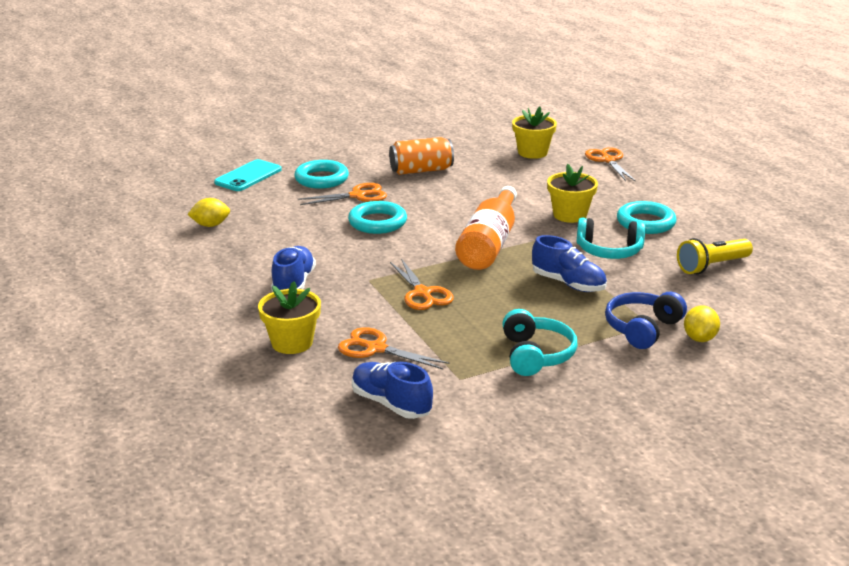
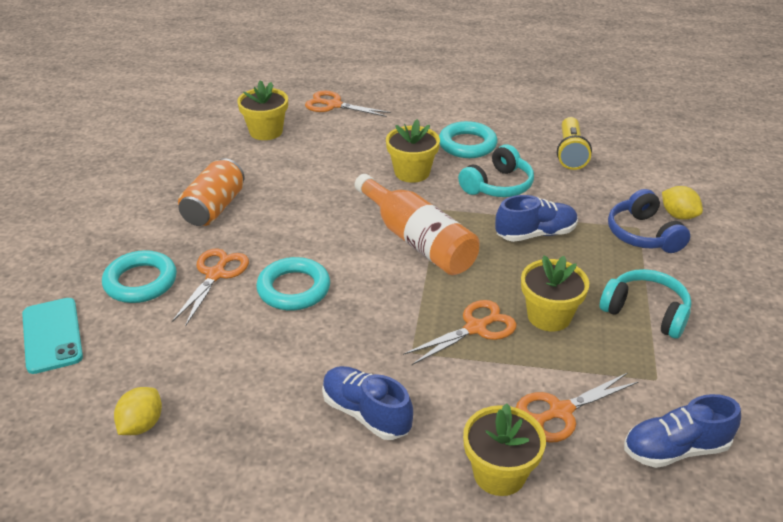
camera: 55 degrees left, 10 degrees up
(423, 293) = (476, 328): orange scissors -> orange scissors turned 45 degrees counterclockwise
(474, 316) = (549, 316): none -> yellow flower pot

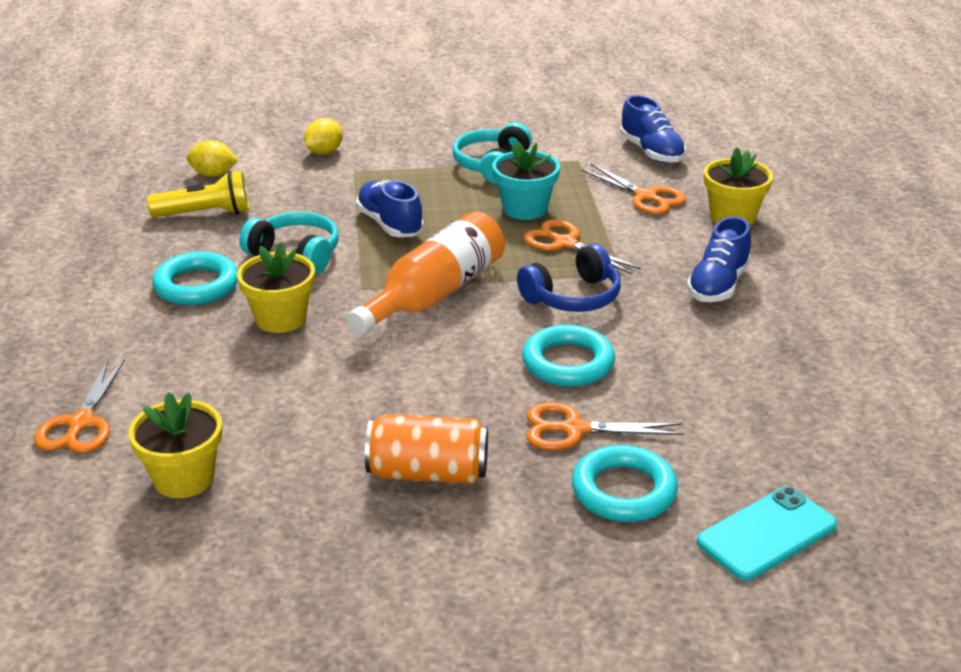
camera: 105 degrees left, 5 degrees down
(141, 425) = (835, 412): yellow lemon -> yellow lemon (213, 174)
(549, 316) = (525, 209): yellow flower pot -> turquoise flower pot
(643, 234) = (366, 168): blue headphones -> blue headphones (573, 297)

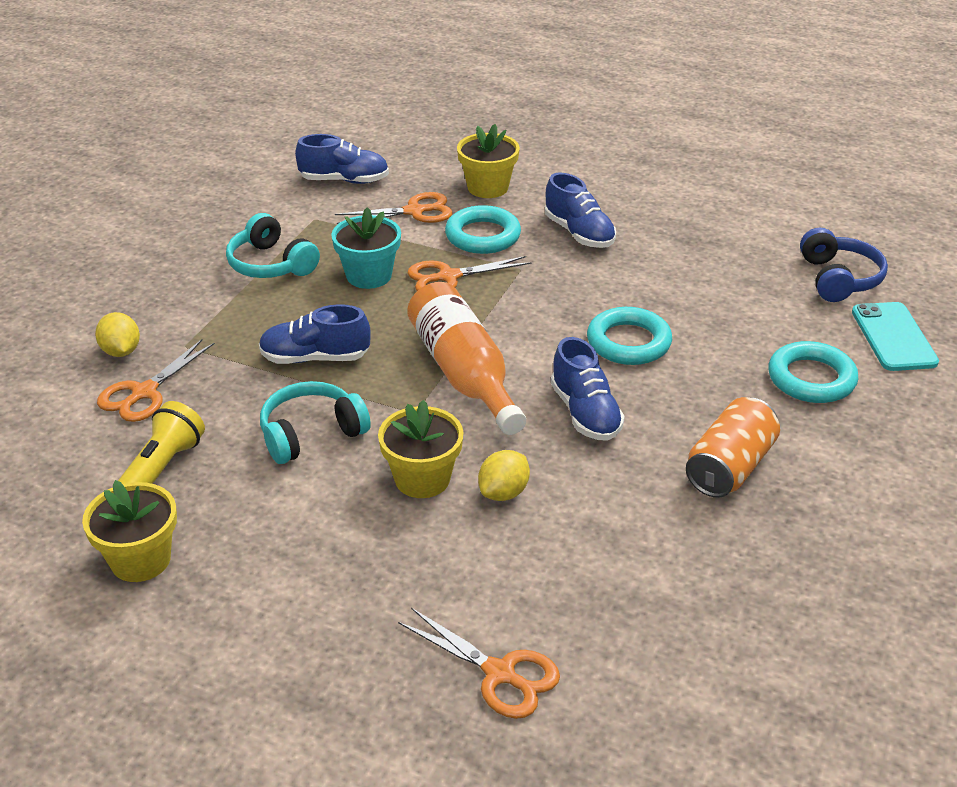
camera: 60 degrees left, 5 degrees up
(184, 478) = (644, 620): yellow flower pot -> yellow flower pot (140, 560)
(196, 285) = (305, 519): turquoise ring -> turquoise ring (483, 236)
(213, 174) = (76, 441): yellow lemon -> yellow lemon (503, 492)
(436, 370) = (585, 413): none -> blue shoe
(573, 297) = (535, 304): blue headphones -> blue headphones (838, 279)
(574, 429) = (720, 373): orange scissors -> orange scissors (144, 393)

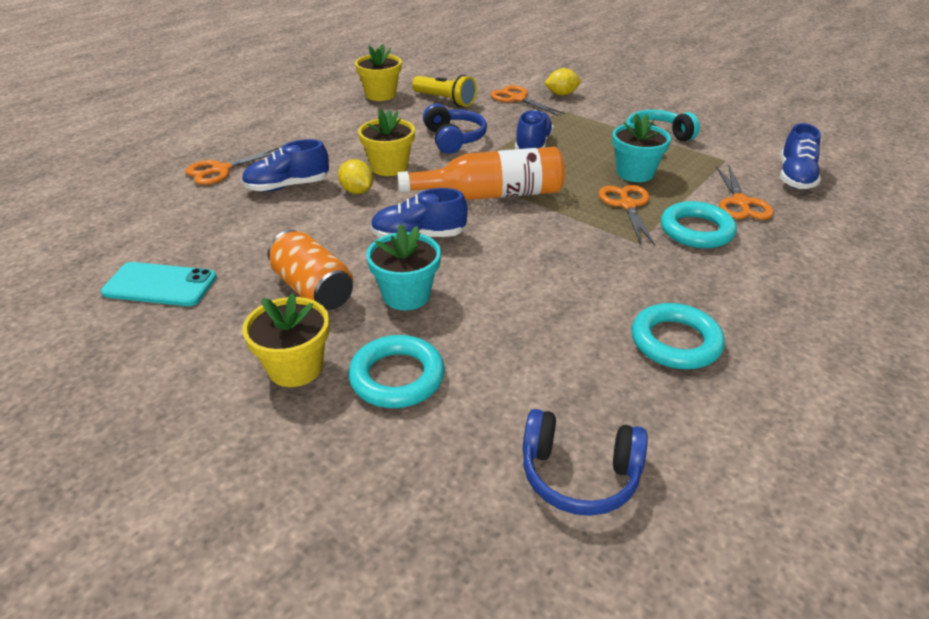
camera: 105 degrees right, 0 degrees up
(311, 434) = (454, 139): turquoise headphones -> blue headphones
(488, 187) = (794, 247): yellow flower pot -> yellow flower pot (295, 368)
(579, 233) = (701, 286): blue shoe -> blue shoe (287, 186)
(628, 342) = (502, 276): turquoise ring -> turquoise ring (675, 342)
(697, 398) = (406, 295): none -> turquoise flower pot
(893, 337) = (438, 479): turquoise phone -> turquoise phone (160, 285)

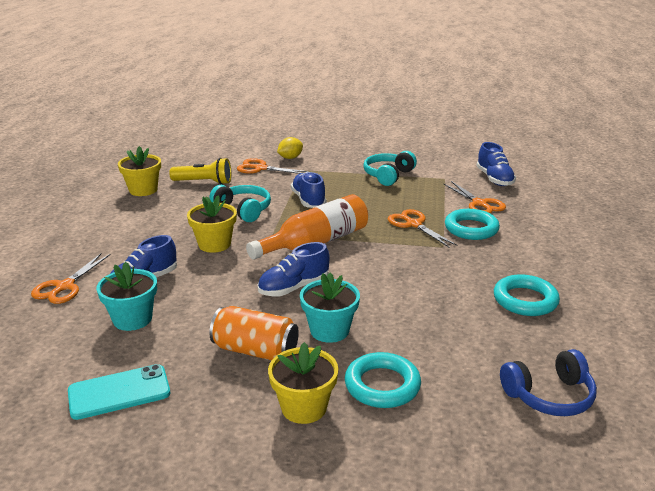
camera: 30 degrees left, 10 degrees down
(357, 191) = (208, 269): yellow lemon -> none
(454, 139) = (243, 210): blue headphones -> turquoise headphones
(635, 173) = (397, 201): turquoise flower pot -> turquoise flower pot (132, 319)

